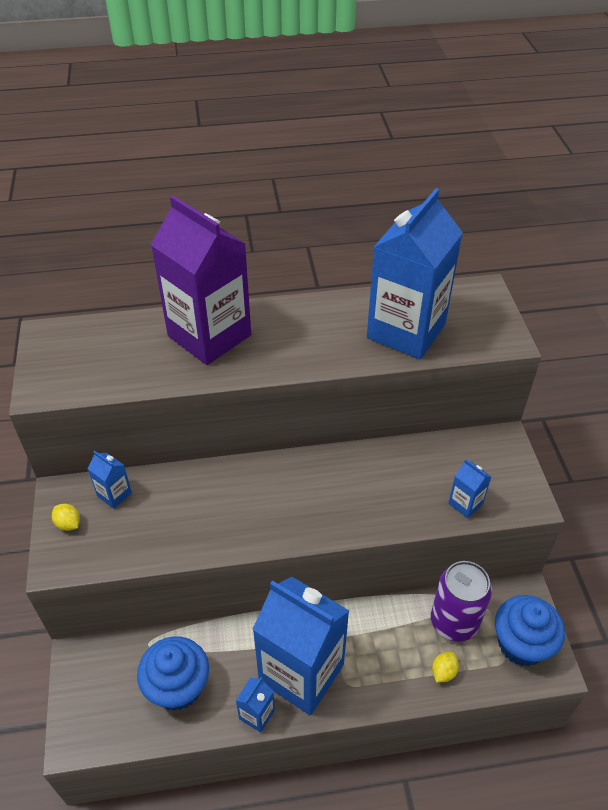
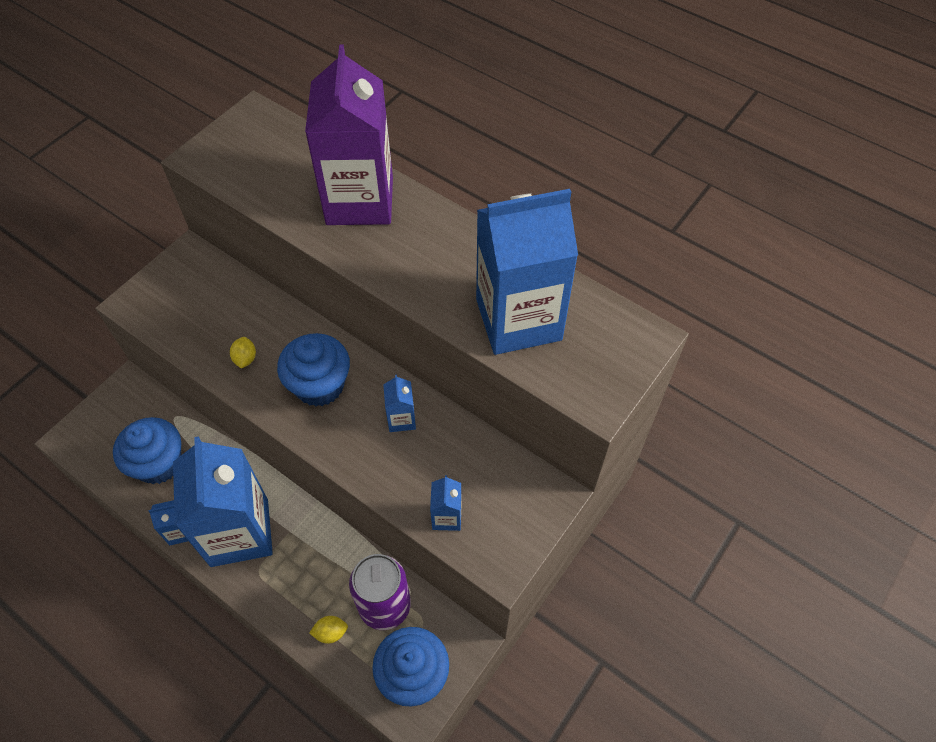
camera: 45 degrees right, 10 degrees up
(68, 524) = (168, 281): yellow lemon -> yellow lemon (245, 359)
(114, 494) = (218, 283): blue carton -> blue carton (401, 419)
(282, 498) = (319, 385): none -> blue cupcake

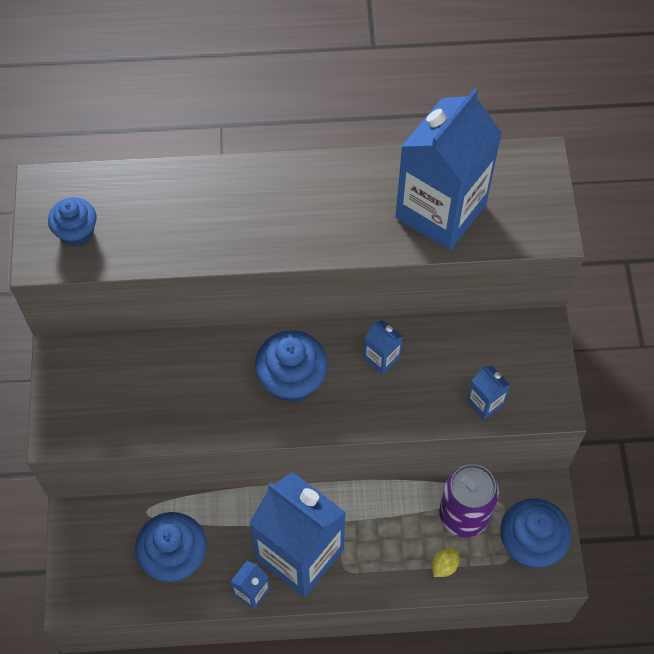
camera: 40 degrees left, 5 degrees up
(239, 156) = (77, 232): none -> blue cupcake
(245, 359) = (209, 405): yellow lemon -> none
(360, 201) = (223, 201): purple carton -> none

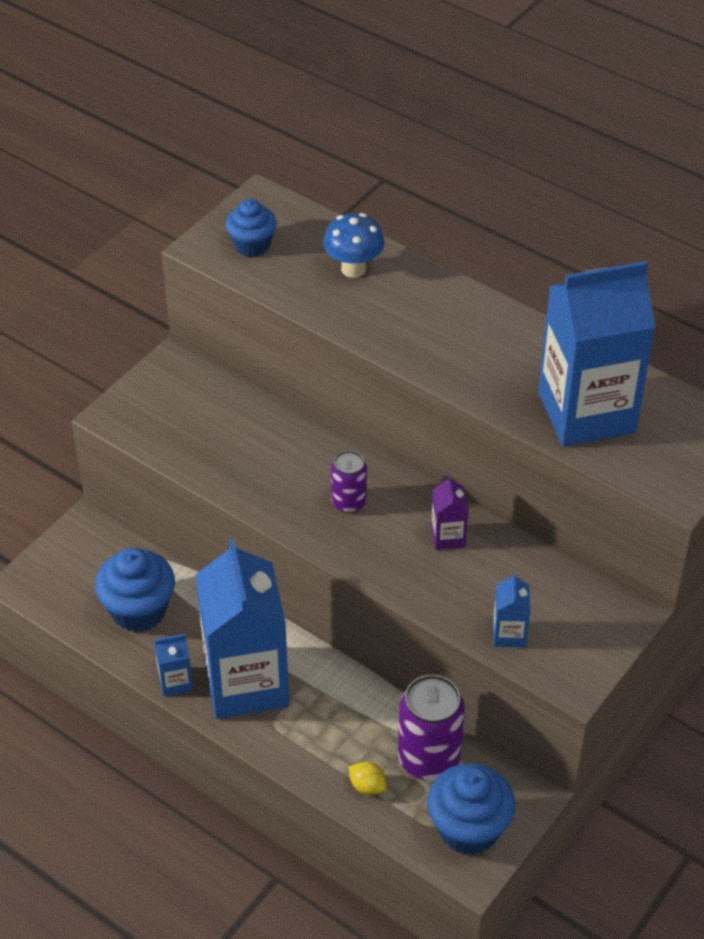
camera: 40 degrees right, 15 degrees down
(173, 202) = (353, 269): none -> blue mushroom
(292, 380) = (349, 502): blue cupcake -> purple can
(381, 358) = (448, 537): blue carton -> purple carton
(444, 566) = (367, 786): yellow lemon -> yellow lemon turned 45 degrees clockwise

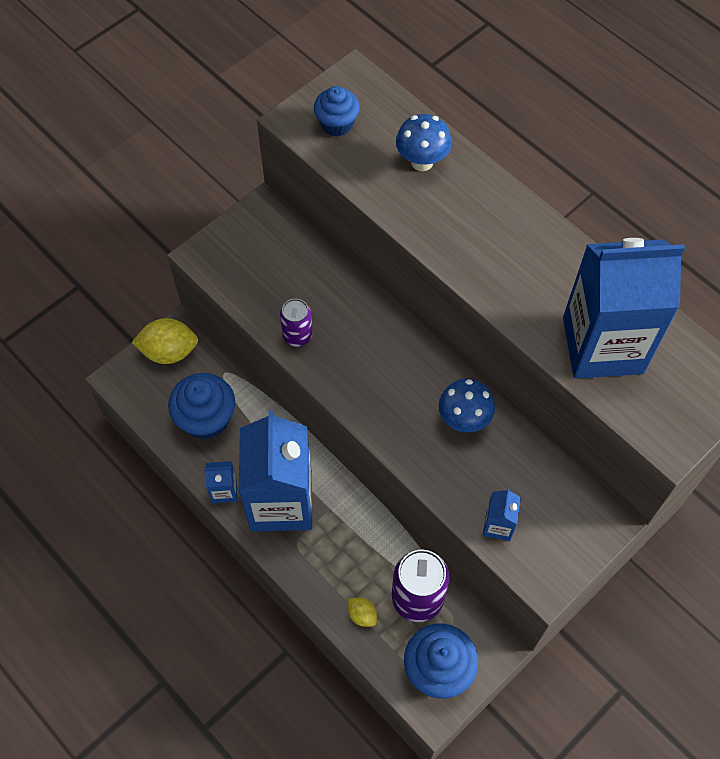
camera: 10 degrees right, 15 degrees up
(79, 546) = (169, 351): none -> yellow lemon
(349, 502) = (385, 372): purple can -> purple can (297, 335)
(448, 537) = (464, 420): purple carton -> blue mushroom

